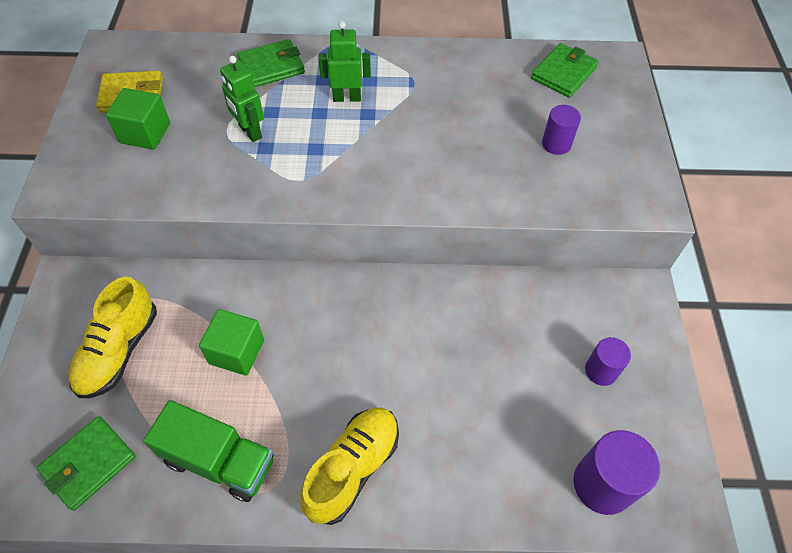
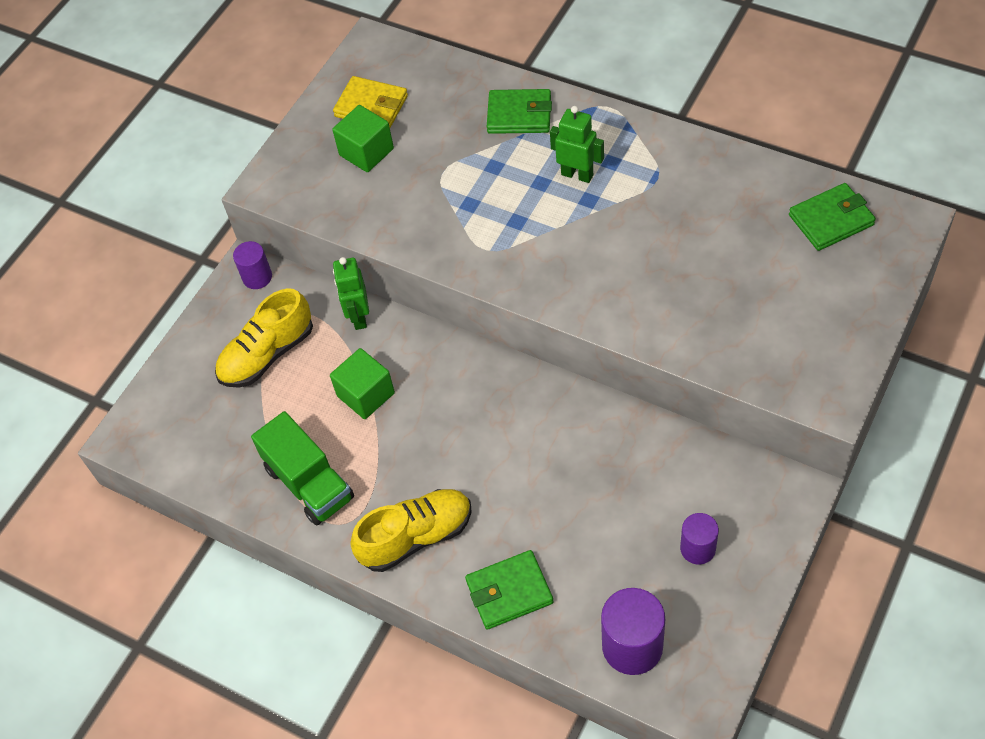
camera: 35 degrees right, 0 degrees up
(89, 464) = (206, 442): green wallet -> green wallet (509, 591)
(250, 132) = (463, 182): green robot -> green robot (358, 317)
(556, 144) = (767, 299): purple cylinder -> purple cylinder (257, 277)

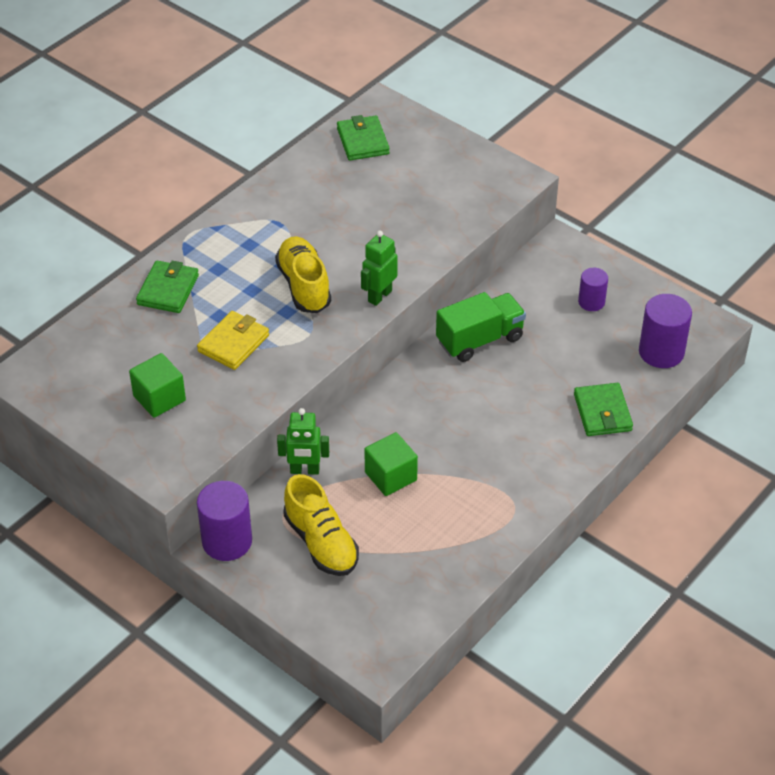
camera: 85 degrees left, 10 degrees down
(257, 277) = (227, 541): purple cylinder -> purple cylinder, size x1.66
(309, 483) = (469, 527): green truck -> green truck (480, 340)
(371, 106) = (103, 387): yellow wallet -> yellow wallet (233, 343)
(416, 537) = (540, 462): yellow shoe -> yellow shoe (304, 286)
(577, 174) = (253, 266): green robot -> green robot (379, 296)

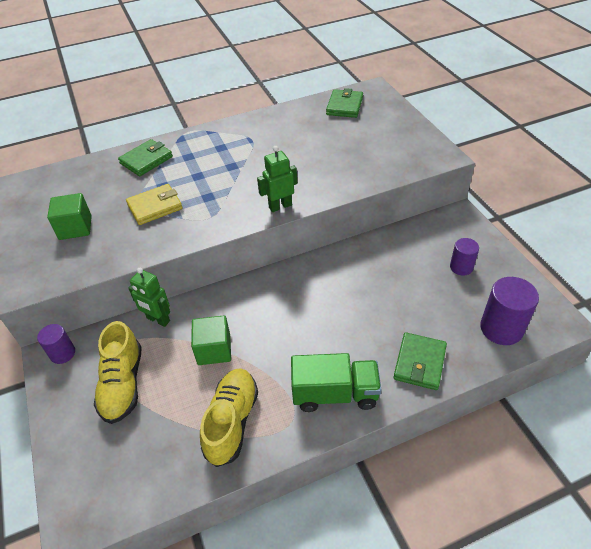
camera: 30 degrees right, 0 degrees up
(227, 541) = (62, 353): purple cylinder -> purple cylinder, size x0.60
(304, 286) = (233, 183): yellow shoe -> yellow shoe (232, 422)
(480, 340) = (354, 267): green truck -> green truck (335, 394)

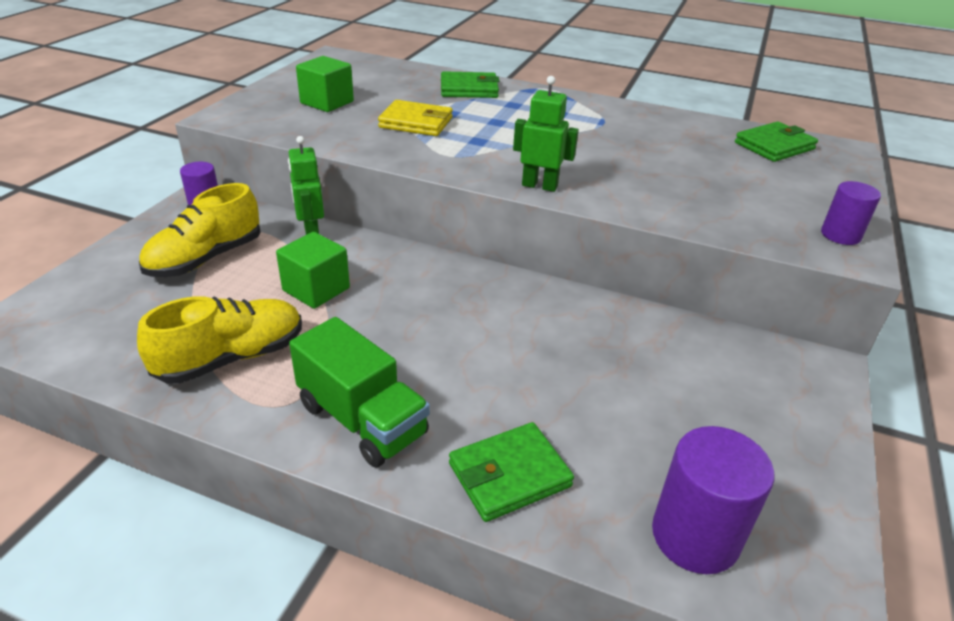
camera: 40 degrees right, 10 degrees down
(461, 267) = (736, 421): purple cylinder -> purple cylinder (840, 235)

